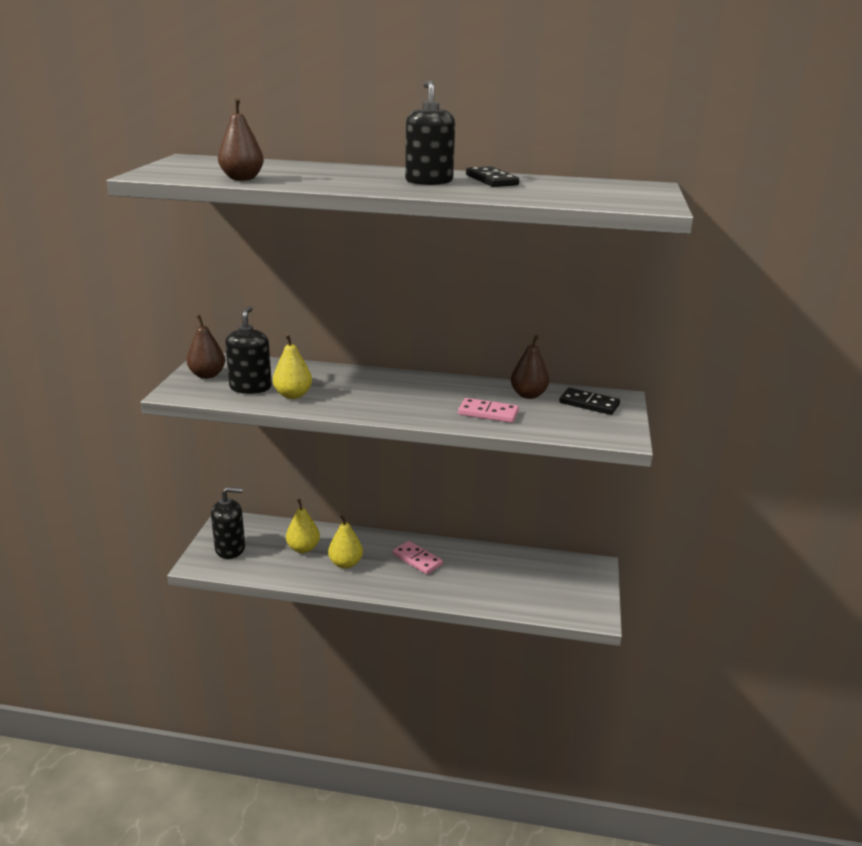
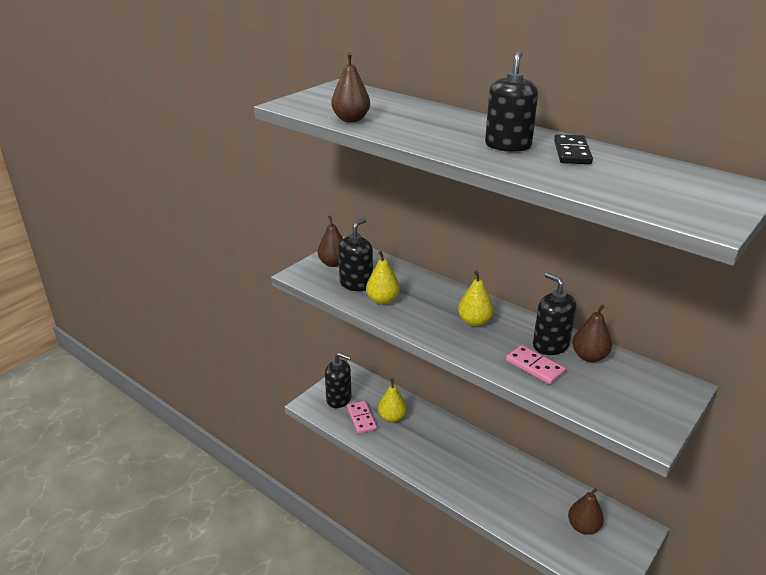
camera: 30 degrees right, 5 degrees up
(345, 563) = (416, 443): yellow pear -> yellow pear (474, 321)
(417, 559) = (477, 461): pink domino -> pink domino (361, 418)
(488, 394) = (550, 345): none -> black soap dispenser
(548, 581) = (583, 527): none -> brown pear
(589, 404) = (644, 385): black domino -> none

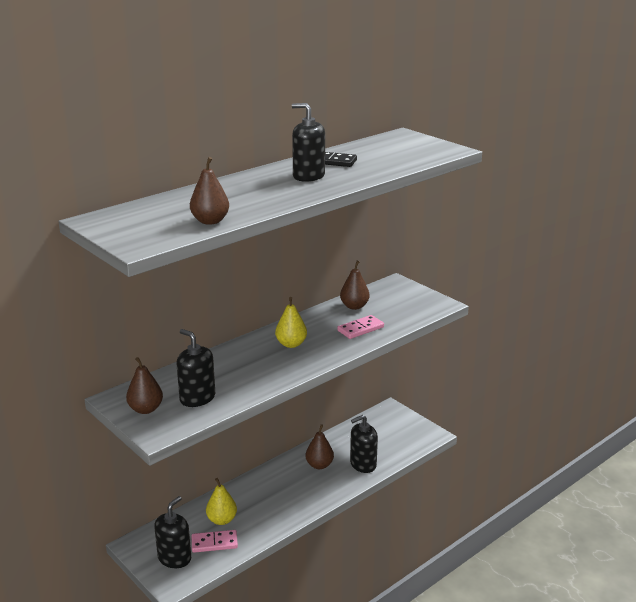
camera: 80 degrees left, 5 degrees down
(382, 300) = (236, 385): yellow pear -> none
(550, 345) = (335, 318): black soap dispenser -> black soap dispenser (363, 464)
(583, 527) = (383, 434): brown pear -> brown pear (319, 465)

